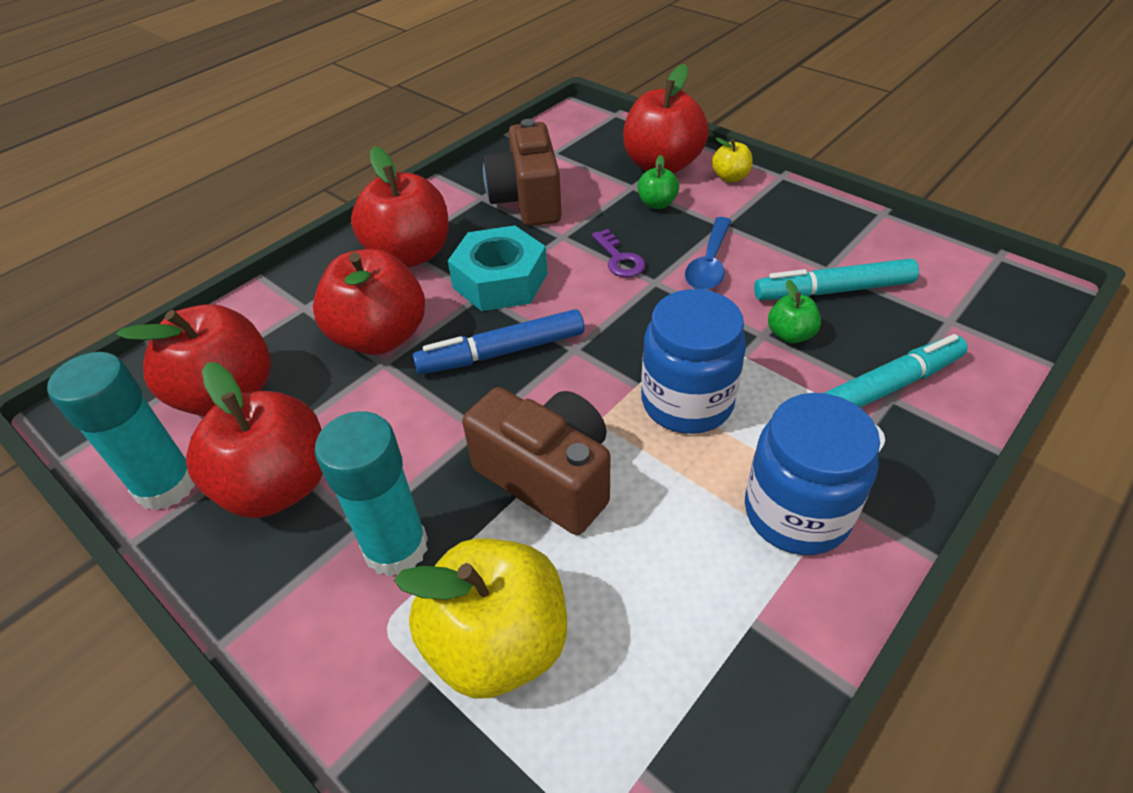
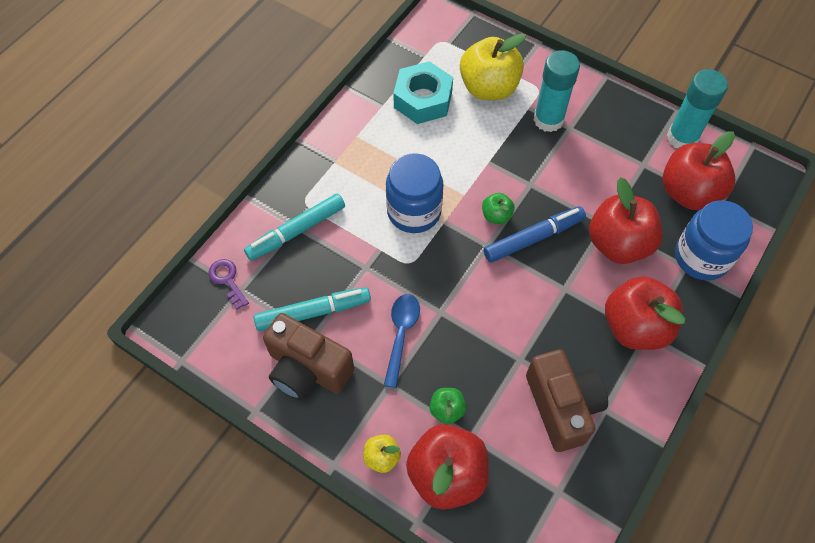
camera: 170 degrees right, 15 degrees up
(278, 486) = (623, 143): red apple -> none
(500, 280) = (555, 303): turquoise nut -> turquoise nut (423, 99)
(548, 477) = (484, 160): brown camera -> brown camera (307, 369)
(619, 259) = (470, 335): purple key -> purple key (227, 280)
(790, 335) = (348, 268): green apple -> green apple (496, 215)
(796, 512) = (358, 153): blue jar -> blue jar (701, 257)

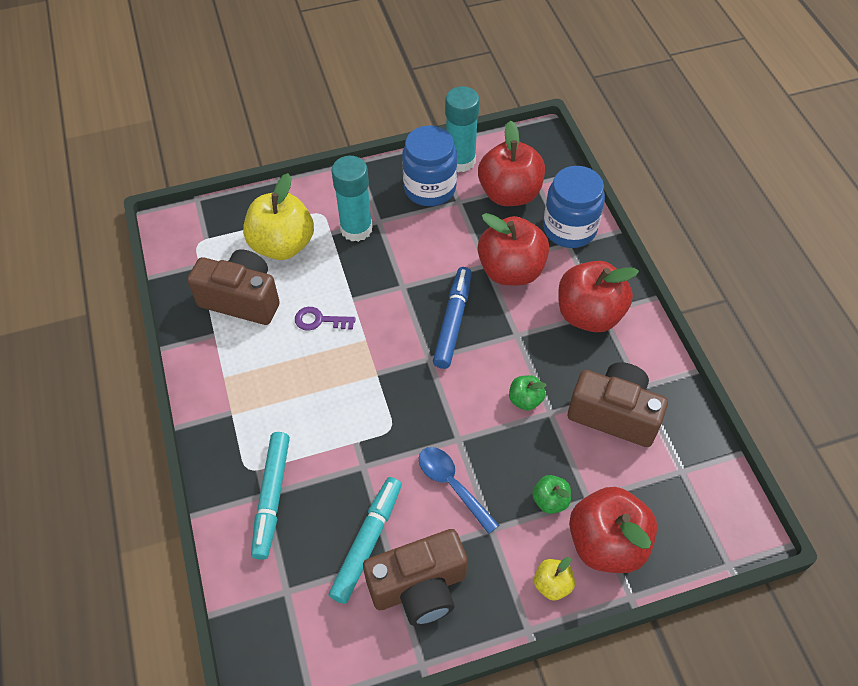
camera: 50 degrees left, 5 degrees down
(227, 280) = (265, 596): purple key -> purple key (320, 320)
(414, 211) = (345, 388): blue jar -> blue jar (430, 188)
(423, 99) = (242, 299): turquoise nut -> brown camera
(496, 215) = (408, 331): green apple -> green apple (525, 400)

